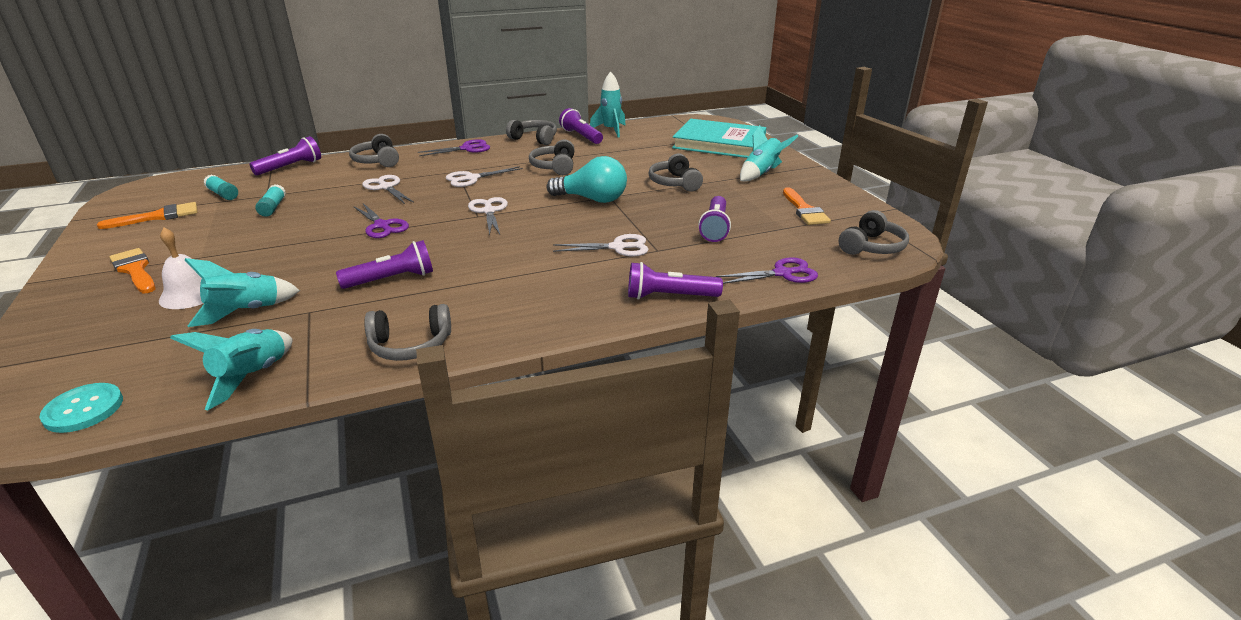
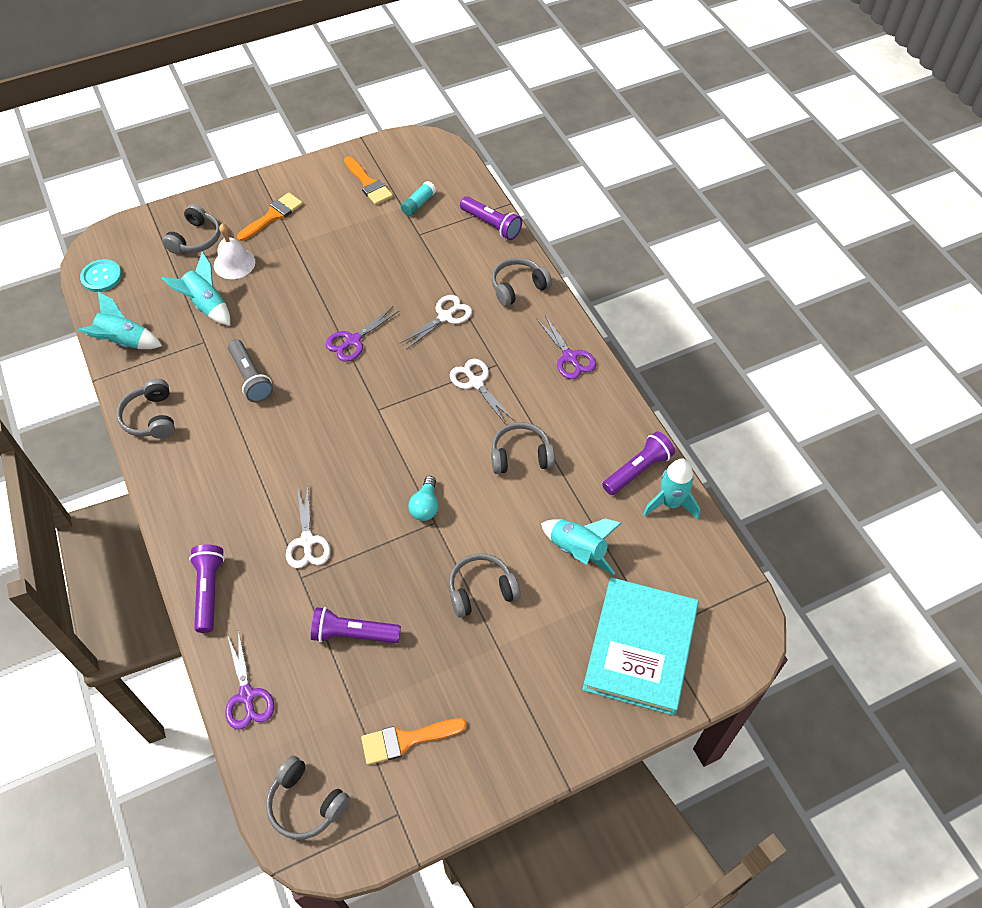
camera: 85 degrees right, 25 degrees up
(273, 207) = (391, 249): turquoise glue stick -> none
(392, 279) = (251, 378): purple flashlight -> grey flashlight
(489, 211) = (389, 417): white scissors -> none
(534, 139) = (617, 419): grey headphones -> grey headphones (196, 239)
(592, 199) = (425, 506): turquoise light bulb -> turquoise light bulb, size x0.58
(761, 173) = (525, 698): turquoise rocket -> turquoise rocket (577, 550)

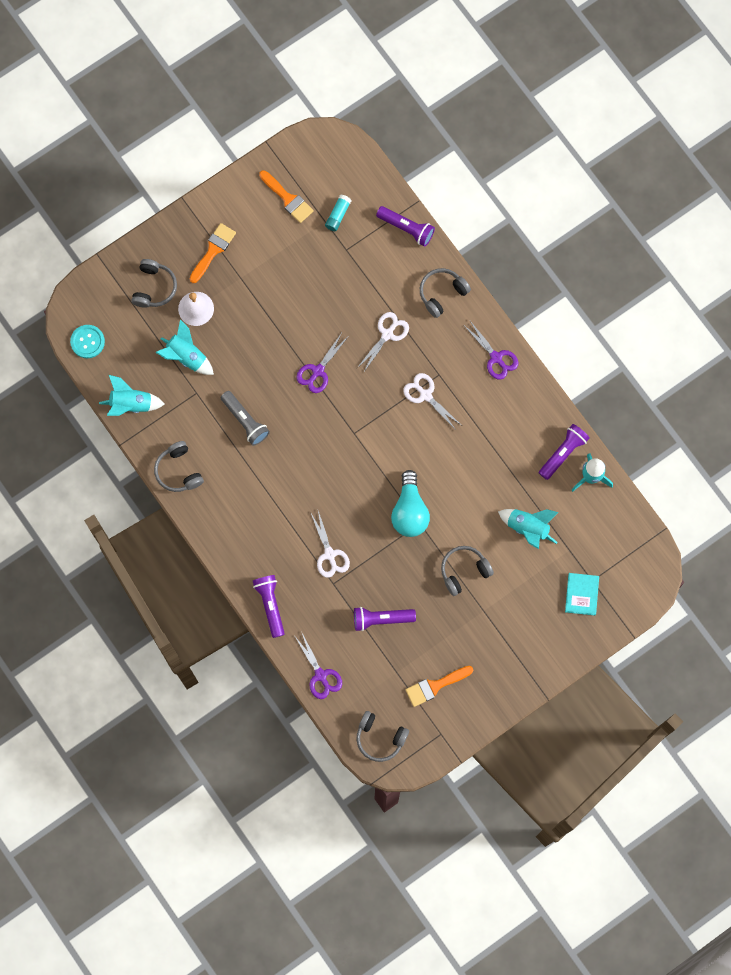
camera: 10 degrees left, 20 degrees up
(425, 506) = (409, 511): turquoise light bulb -> turquoise light bulb, size x1.73
(521, 456) = (473, 456): grey headphones -> none
(640, 647) = (581, 594): turquoise book -> turquoise book, size x0.48

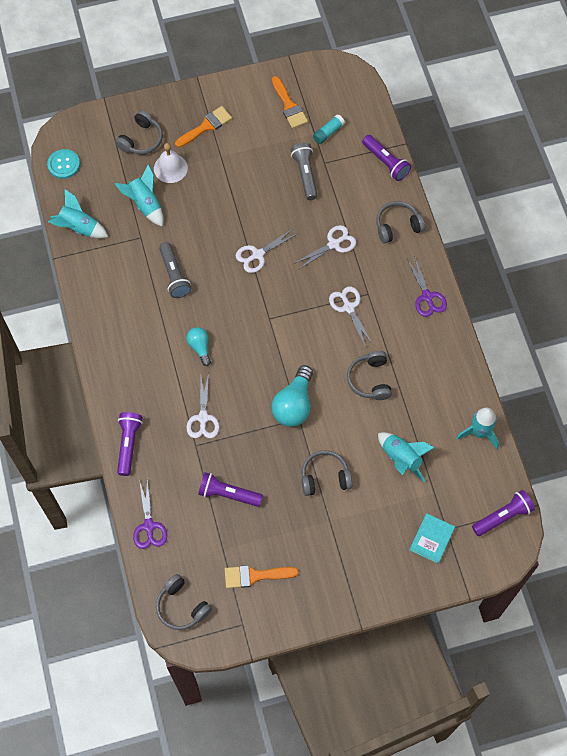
camera: 20 degrees right, 10 degrees down
(178, 471) = (96, 298): grey headphones -> grey headphones (370, 380)
(299, 486) = (200, 347): none -> turquoise light bulb
(318, 371) = (257, 254): purple scissors -> white scissors
(332, 269) = (305, 174): none -> grey flashlight
(563, 453) = (460, 401): purple flashlight -> purple flashlight (503, 516)

